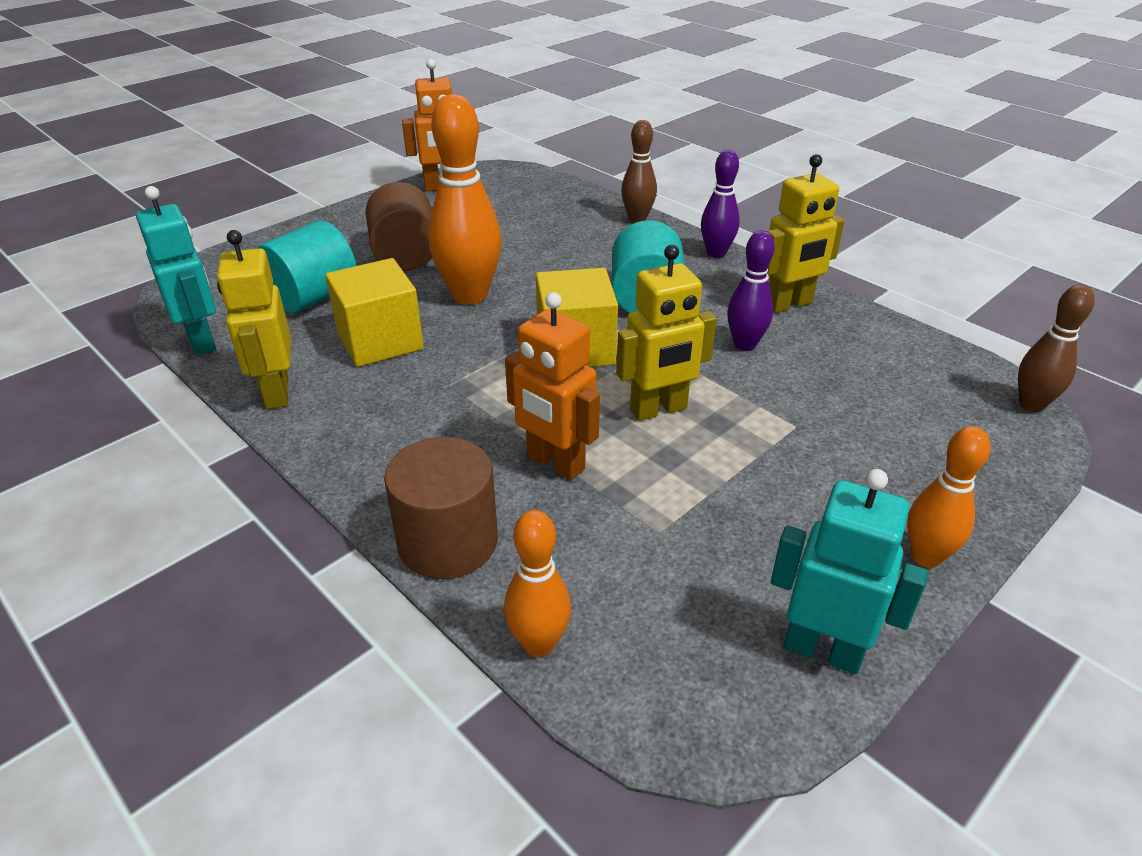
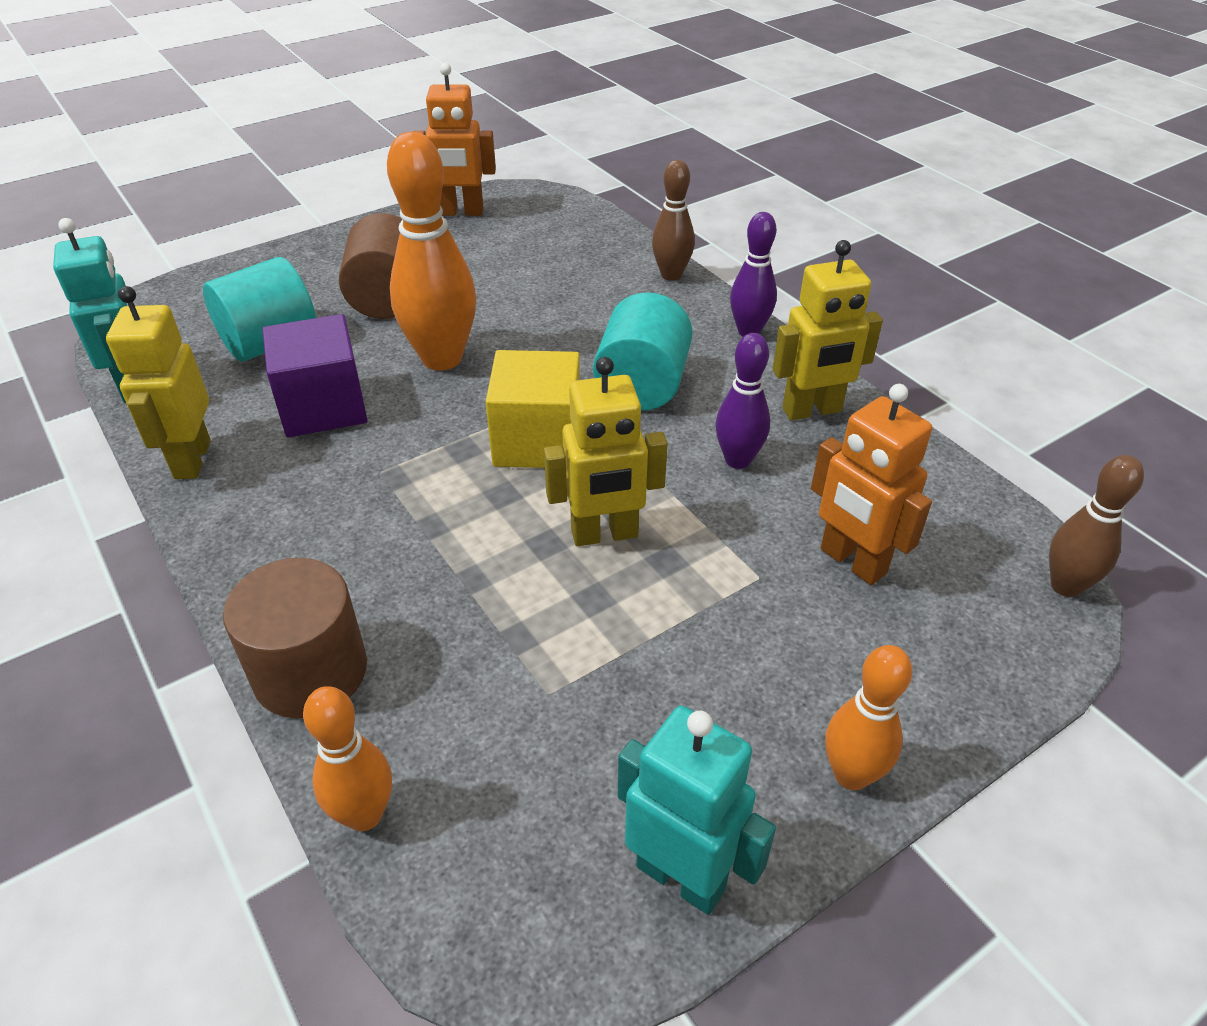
camera: 10 degrees right, 5 degrees up
(380, 341) = (323, 407): yellow cube -> purple cube
(555, 463) = (462, 589): orange robot -> orange robot (852, 562)

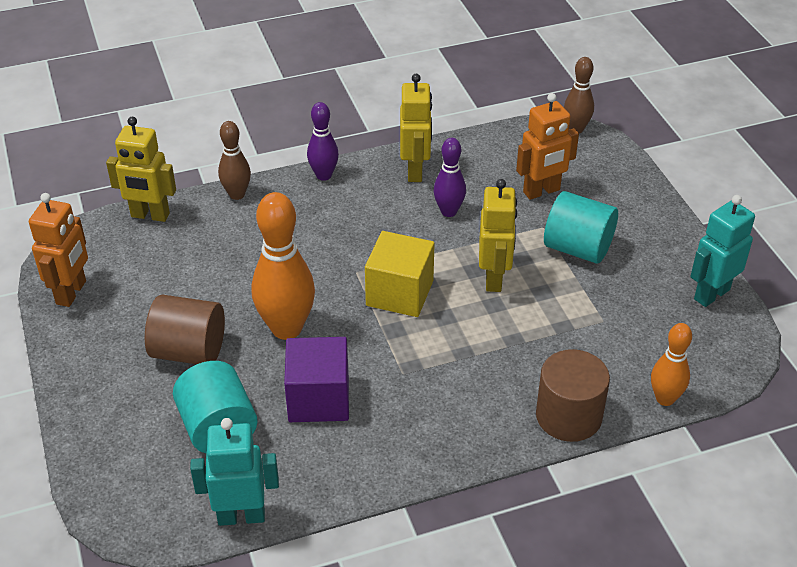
camera: 75 degrees left, 0 degrees up
(191, 459) = (353, 476): yellow robot -> yellow robot (150, 215)
(642, 385) = (361, 235): turquoise cylinder -> turquoise cylinder (577, 248)
(851, 774) = (668, 229): orange bowling pin -> none

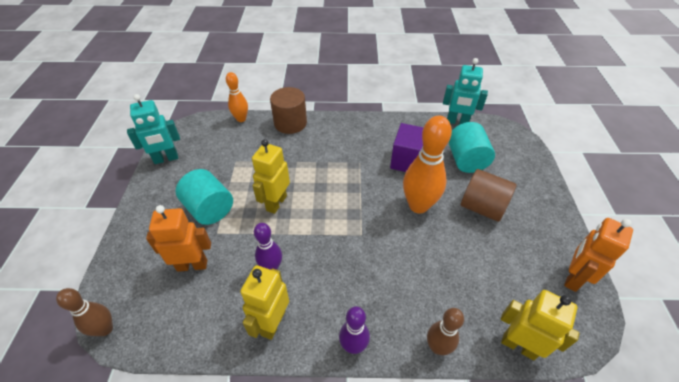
camera: 160 degrees left, 5 degrees up
(399, 293) = (339, 210): yellow cube -> none

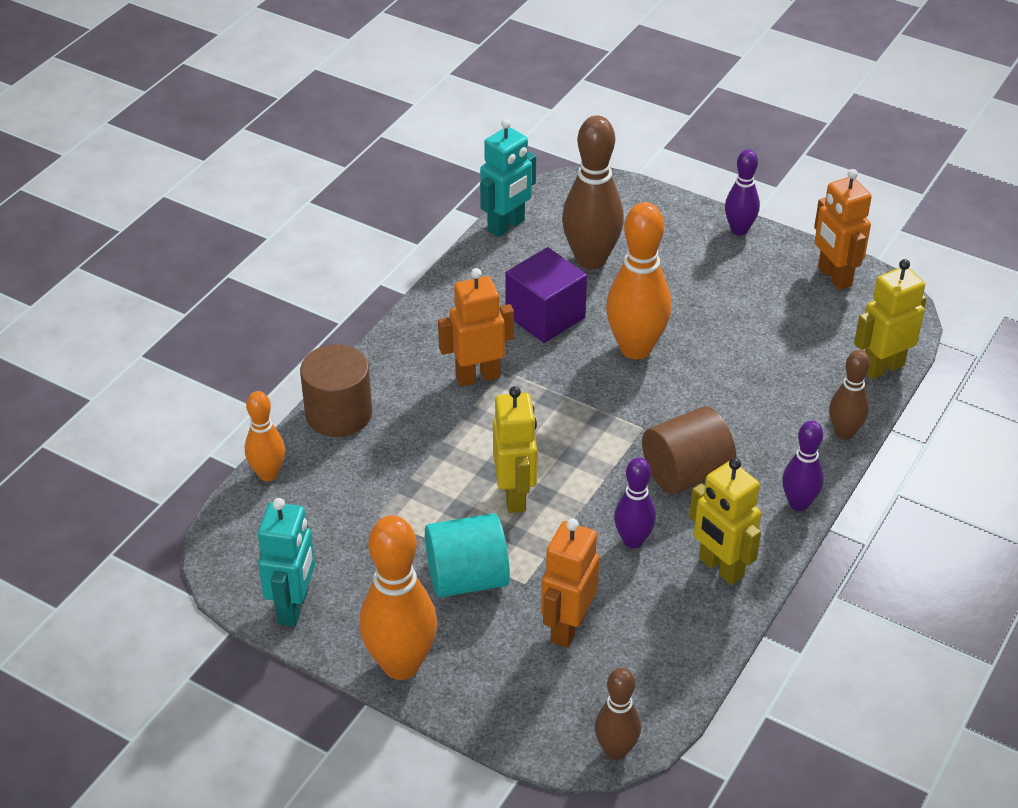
camera: 60 degrees left, 5 degrees down
(143, 209) = (401, 664): none -> orange bowling pin
(276, 203) = (515, 496): yellow robot -> yellow robot turned 150 degrees counterclockwise
(347, 155) = (477, 376): none -> orange robot
(466, 160) = (591, 260): turquoise cylinder -> brown bowling pin
(482, 207) = (684, 291): brown cylinder -> brown cylinder (686, 473)
(557, 211) = (739, 230): none -> purple bowling pin

